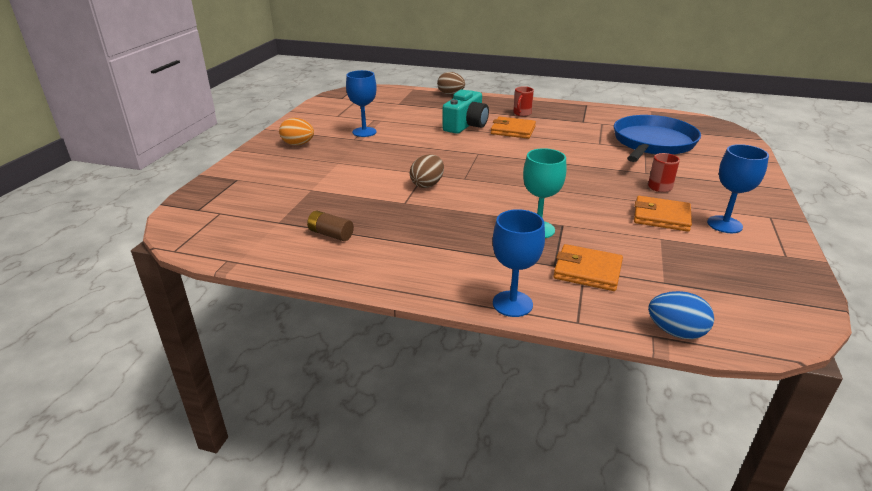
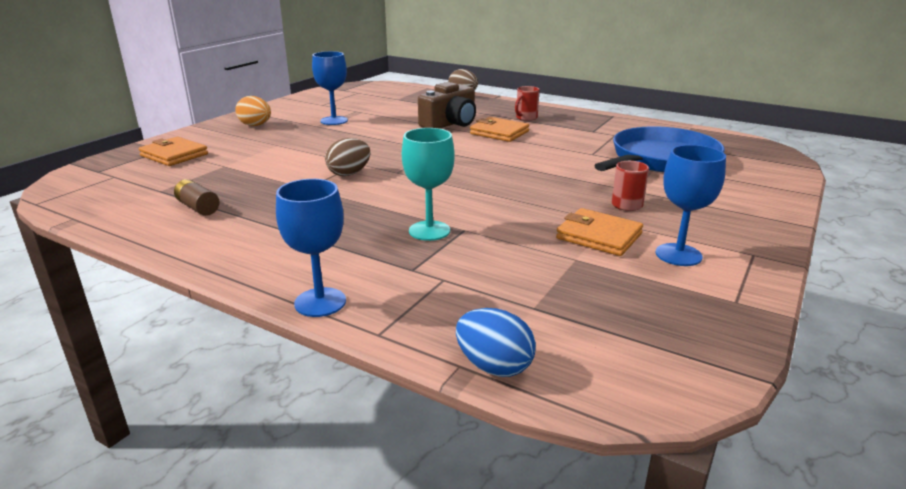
camera: 15 degrees right, 5 degrees down
(466, 125) = (450, 123): turquoise camera -> brown camera
(587, 271) = (446, 281): orange wallet -> orange wallet (174, 155)

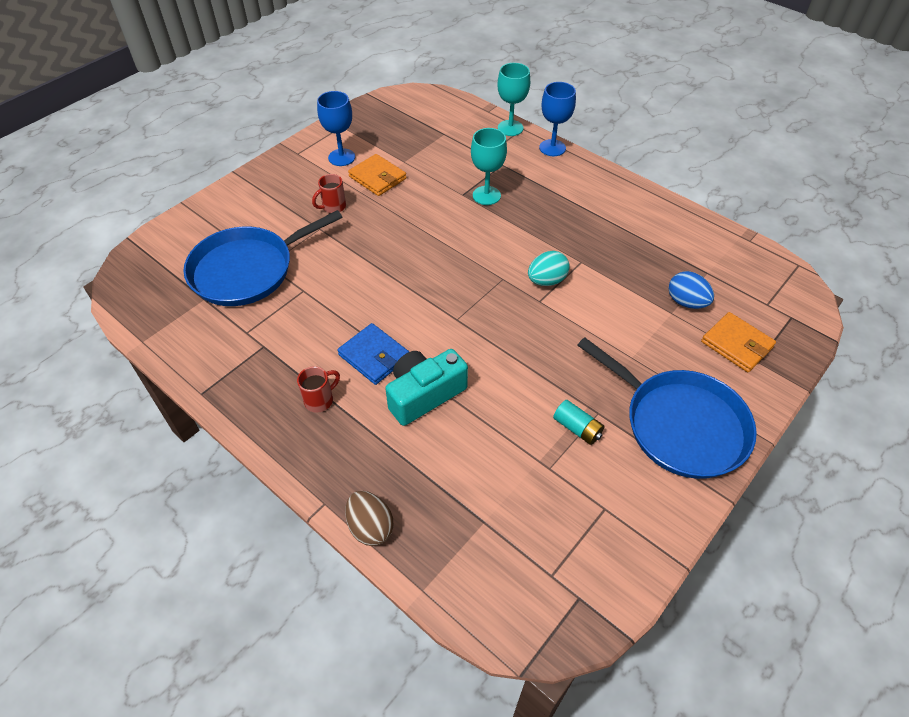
camera: 170 degrees left, 25 degrees up
(198, 208) = (660, 242): brown battery -> none
(255, 125) = (679, 424): orange egg -> blue pan
(334, 121) = (577, 428): blue goblet -> turquoise battery
(349, 173) = (546, 280): brown egg -> turquoise egg
(404, 331) = (510, 128): none -> turquoise goblet
(450, 123) = (424, 394): brown camera -> turquoise camera
(494, 366) = (474, 109): blue egg -> blue egg (686, 302)
(499, 132) = (374, 356): orange wallet -> blue wallet

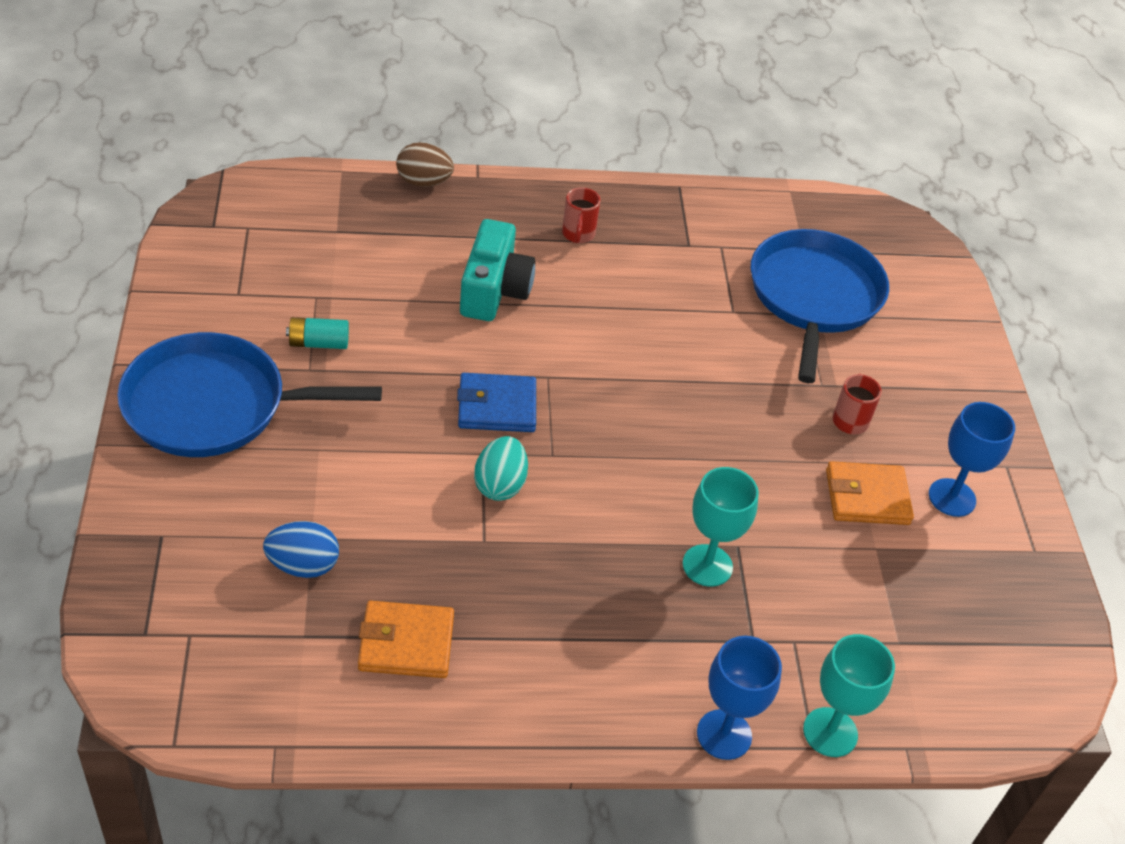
camera: 130 degrees right, 5 degrees down
(374, 356) = (581, 294): blue wallet -> blue wallet (497, 406)
(736, 344) = (201, 542): orange wallet -> orange wallet (406, 643)

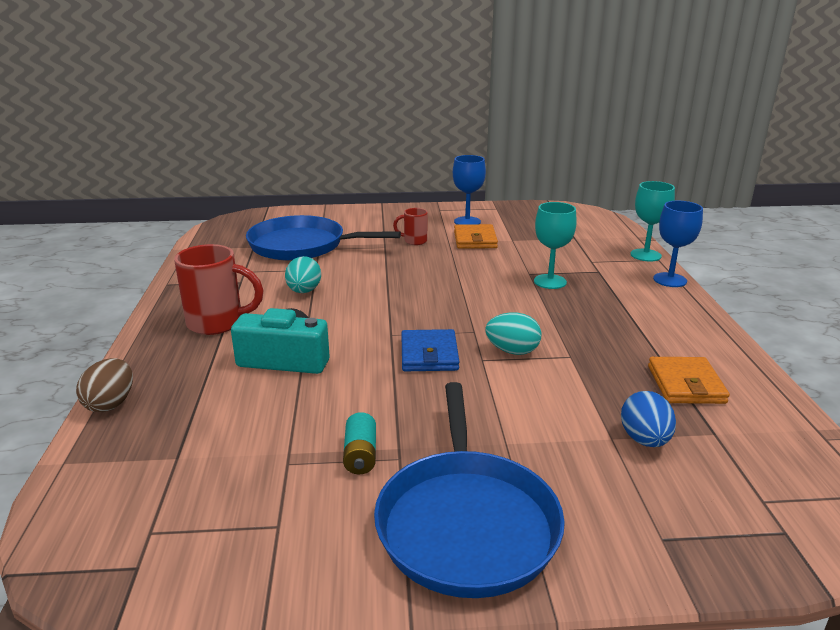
camera: 85 degrees left, 20 degrees down
(578, 235) = (218, 323): red mug -> red mug, size x1.86
(663, 301) = (304, 291): none -> turquoise egg

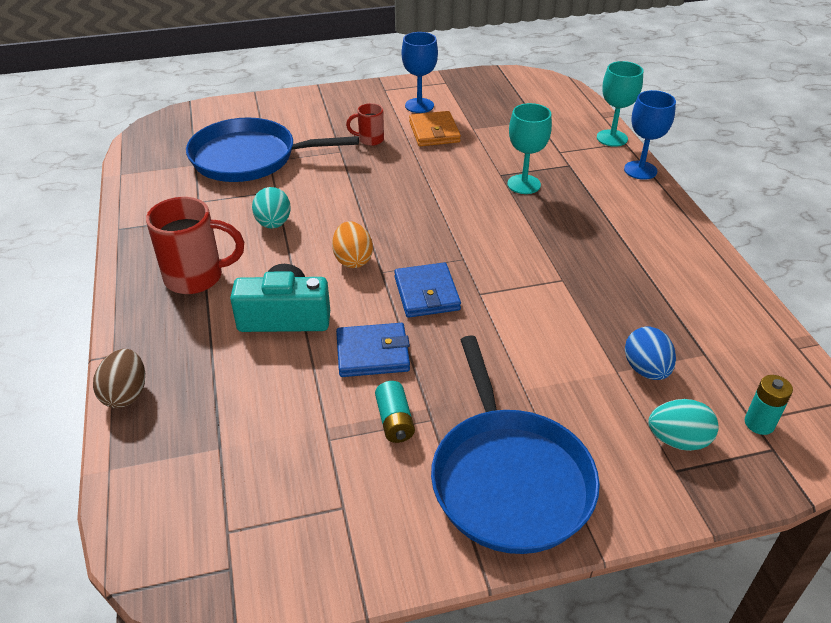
camera: 10 degrees left, 15 degrees up
(359, 396) = (372, 353): none -> blue wallet
(367, 323) = (353, 260): none -> orange egg
(512, 351) = (506, 280): turquoise egg -> turquoise egg (678, 440)
(685, 384) = (673, 301): orange wallet -> none
(771, 504) = (759, 423): none -> turquoise battery

